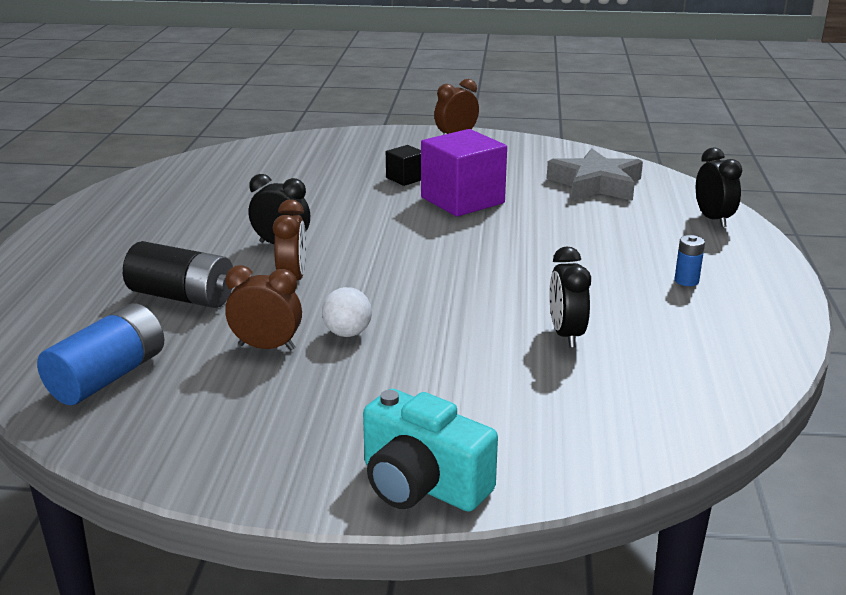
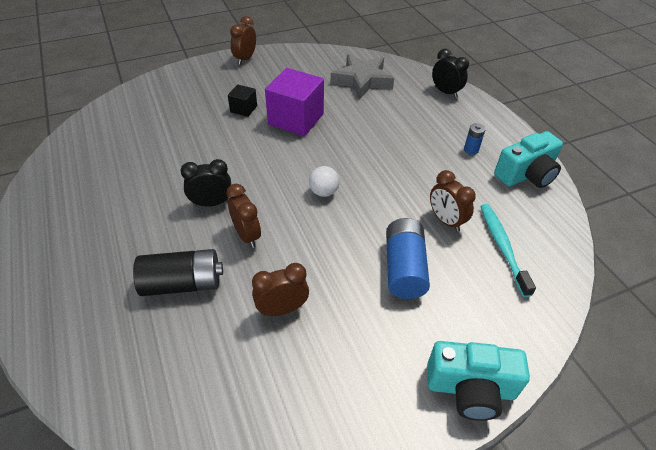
camera: 30 degrees left, 20 degrees up
(108, 376) = (195, 390): blue battery -> blue battery (404, 268)
(347, 333) = (323, 273): white ball -> white ball (324, 192)
(566, 334) = (445, 221): black clock -> brown clock
(623, 380) = (502, 247): none -> turquoise toothbrush
(749, 324) = (526, 175): none -> turquoise camera

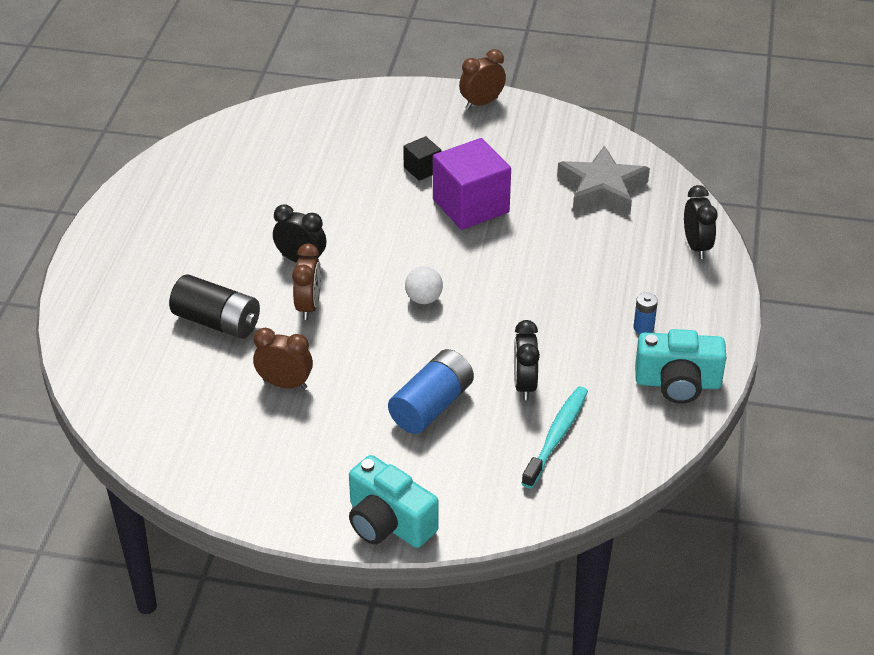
camera: 35 degrees right, 5 degrees down
(445, 221) = (524, 385): brown clock -> black clock

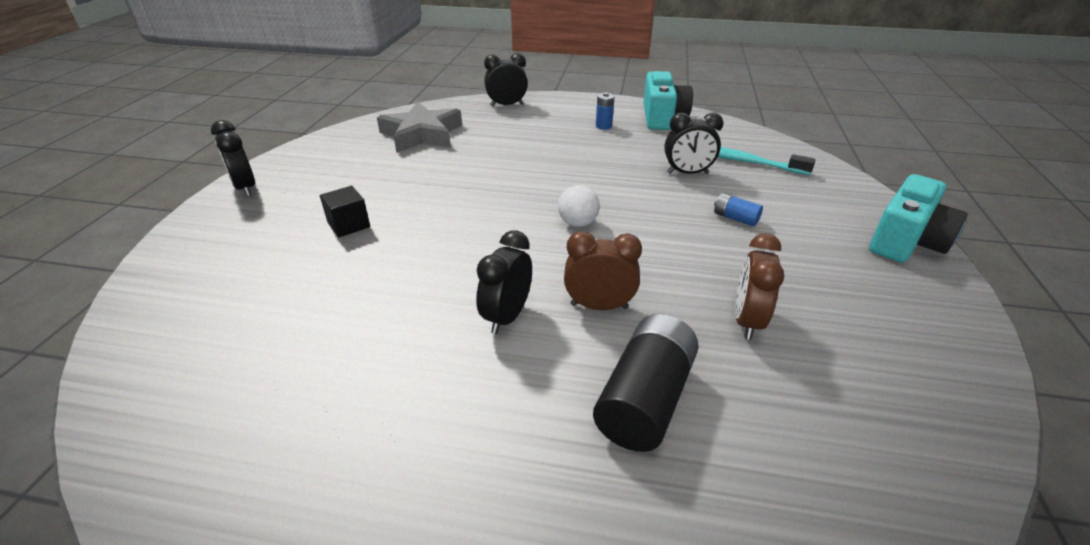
camera: 90 degrees left, 5 degrees down
(431, 405) = (735, 218): blue battery -> blue battery, size x0.48
(471, 206) = (427, 196): purple cube -> none
(481, 103) = (245, 188): brown clock -> black clock

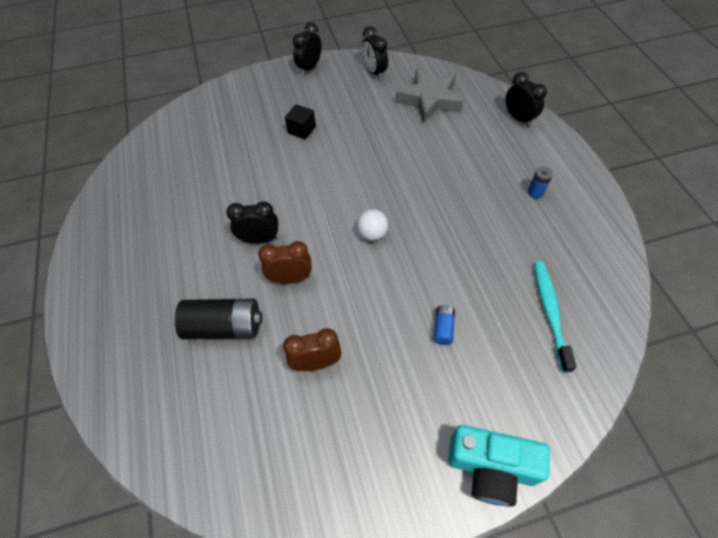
camera: 65 degrees right, 20 degrees up
(599, 306) = (290, 278): brown clock -> brown clock turned 75 degrees counterclockwise
(662, 117) = (591, 227): turquoise camera -> none
(687, 173) = (494, 277): black clock -> black clock (374, 72)

